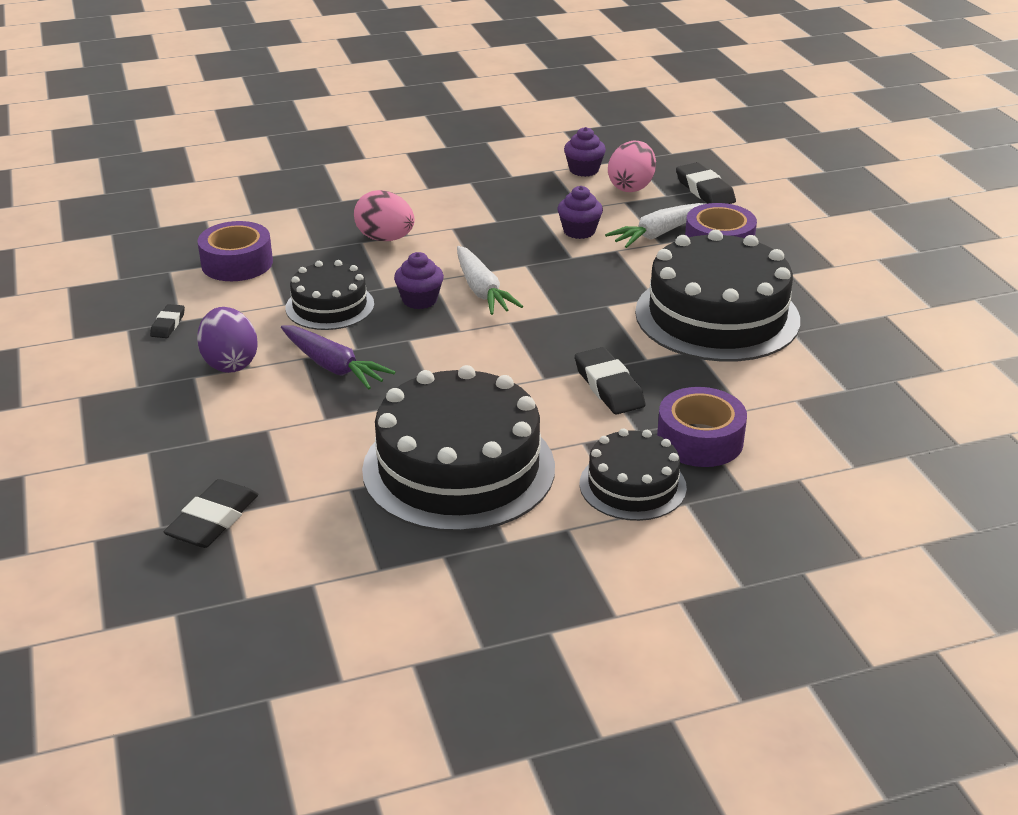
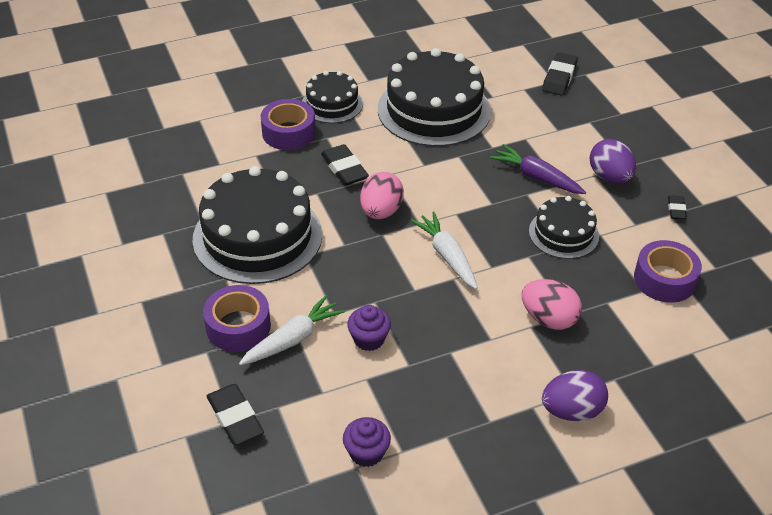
camera: 175 degrees right, 10 degrees up
(393, 184) = (571, 411): none -> purple egg
(419, 300) = (495, 243): purple cupcake -> none
(631, 187) = (314, 420): pink egg -> pink egg (381, 211)

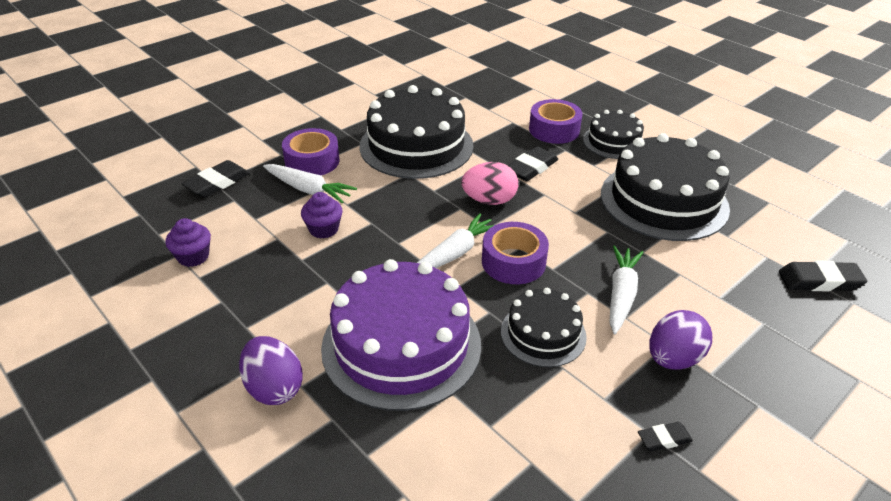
camera: 70 degrees right, 5 degrees down
(537, 177) = (621, 295): purple carrot -> white carrot
(548, 319) = (401, 345): pink egg -> purple cake
(664, 279) = (521, 444): purple tape -> purple tape (513, 262)

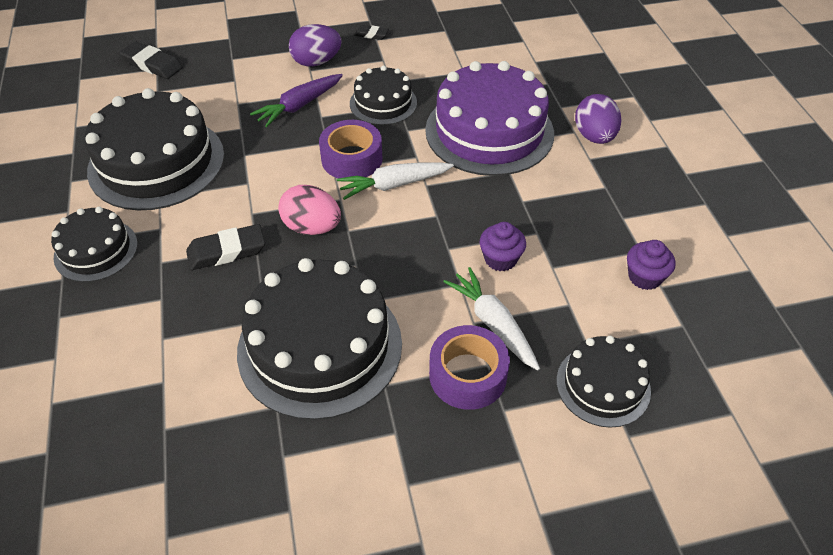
camera: 150 degrees left, 10 degrees up
(217, 183) = (603, 385): black eraser -> black cake
(554, 130) = (132, 299): purple tape -> none
(621, 295) = (299, 106): white carrot -> purple carrot

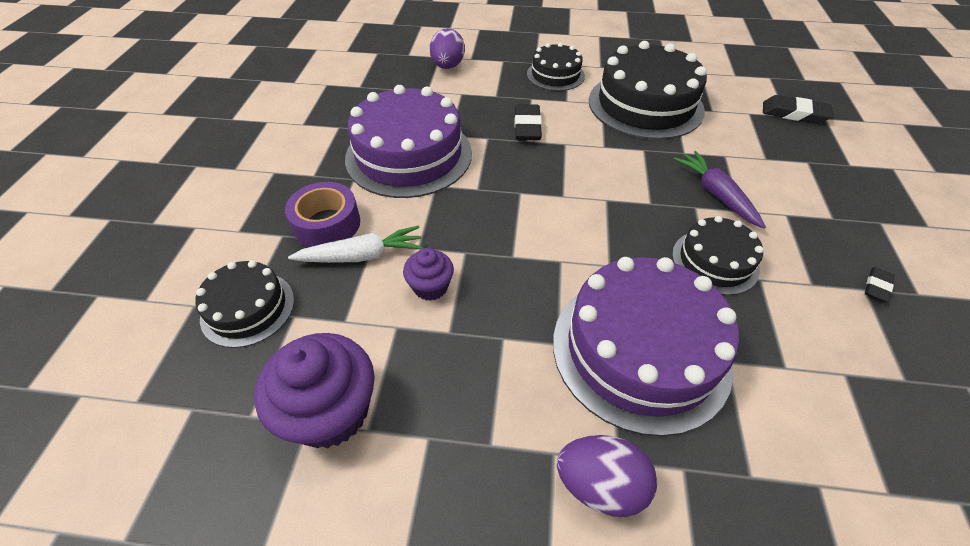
camera: 110 degrees right, 0 degrees up
(152, 64) = (794, 114): black eraser -> black eraser turned 60 degrees clockwise
(312, 227) = (533, 172): pink egg -> none
(316, 62) = (804, 222): purple egg -> purple egg (448, 66)
(320, 346) = (409, 155): black cake -> purple cake
(352, 159) = (619, 215): purple tape -> none
(394, 185) = (569, 236): white carrot -> none
(644, 277) = (330, 411): purple cupcake -> purple cupcake, size x1.83

